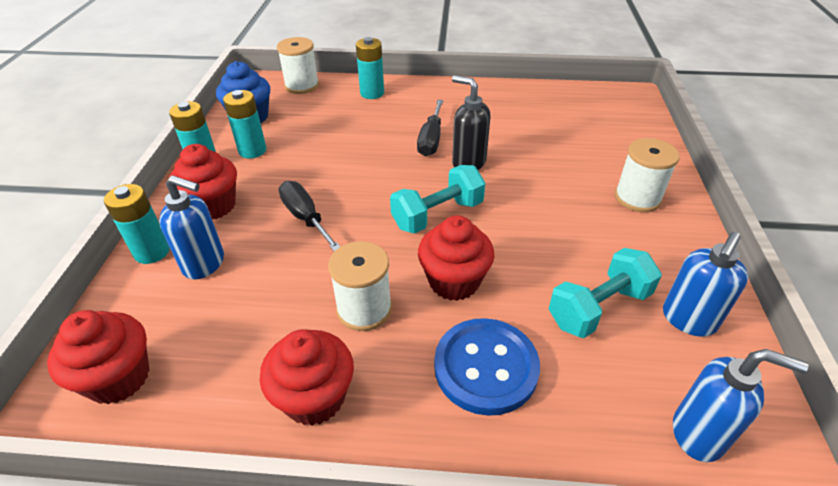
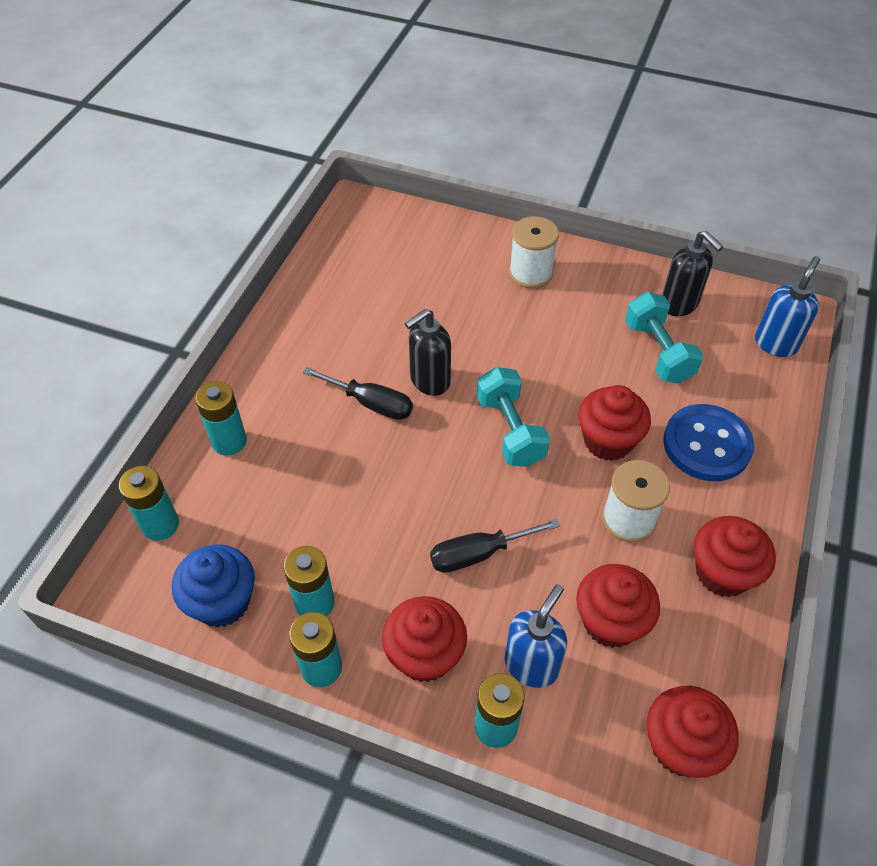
camera: 75 degrees left, 10 degrees up
(248, 309) = (610, 622): none -> red cupcake
(302, 85) = (160, 525): white spool -> turquoise battery
(688, 320) = (679, 304): blue soap dispenser -> black soap dispenser

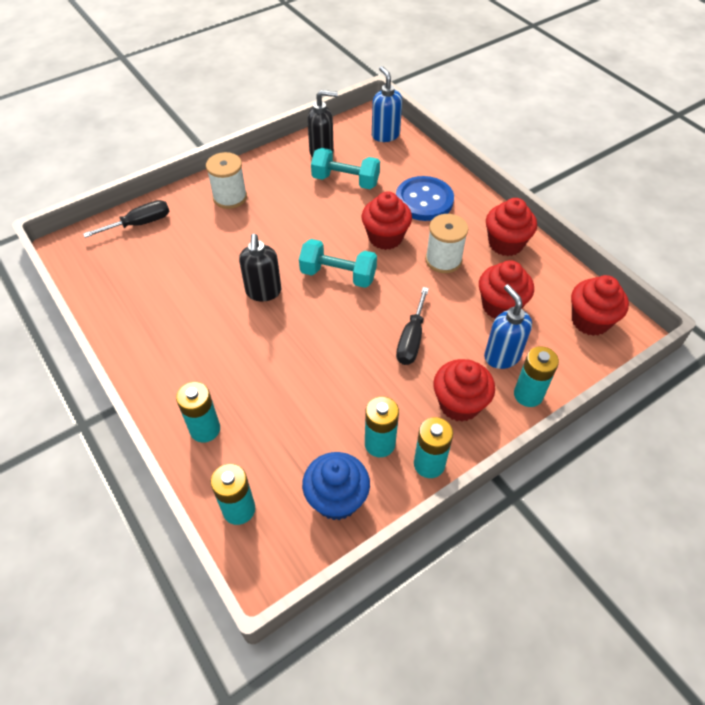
camera: 55 degrees left, 0 degrees up
(371, 403) = (251, 331): black screwdriver -> black screwdriver (140, 224)

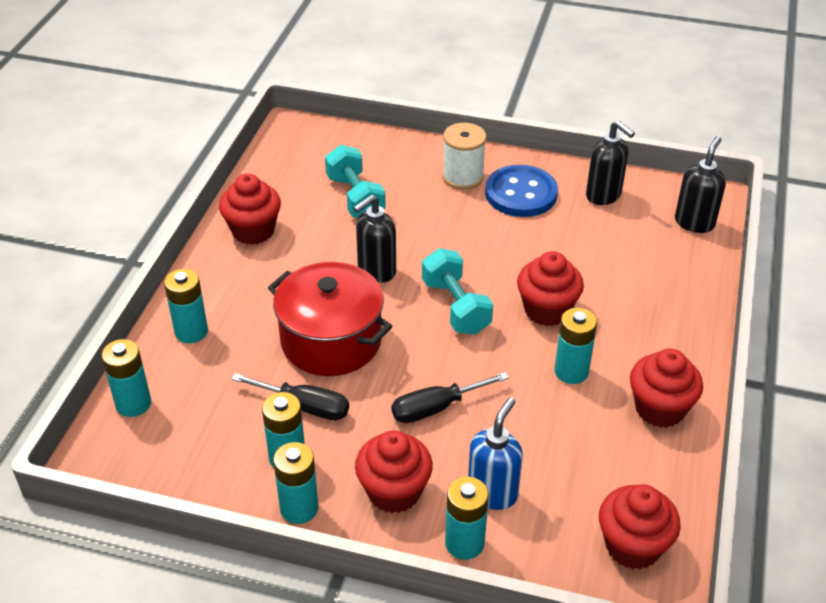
camera: 50 degrees right, 10 degrees down
(140, 224) = (363, 147): black screwdriver -> black screwdriver (305, 406)
(300, 355) = (331, 341): none -> red pot
(336, 499) = (200, 462): blue cupcake -> none
(345, 181) = (587, 235): turquoise dumbbell -> turquoise dumbbell (355, 198)
(385, 135) = (694, 222): blue soap dispenser -> black soap dispenser
(424, 200) = (638, 308): blue button -> blue button (521, 193)
(443, 260) = (571, 371): white spool -> turquoise battery
(500, 306) = (561, 454): red cupcake -> red cupcake (253, 231)

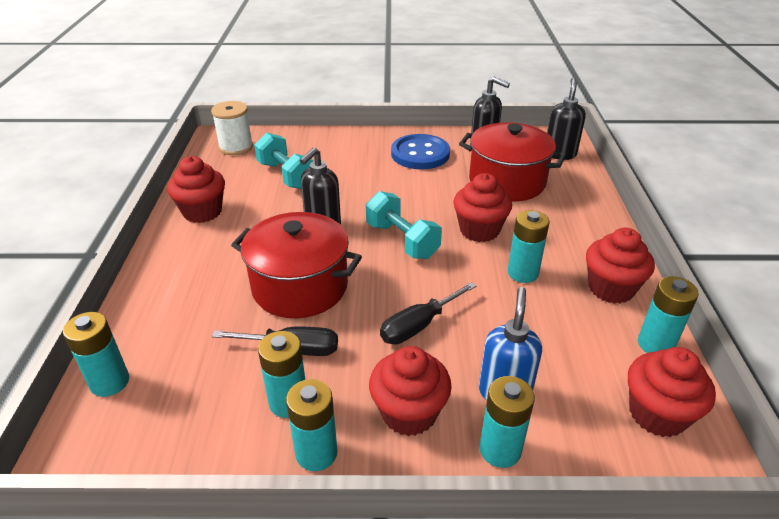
camera: 15 degrees left, 5 degrees down
(191, 332) = (160, 303): turquoise battery -> turquoise battery (655, 344)
(463, 177) = (370, 149): white spool -> white spool (236, 147)
(609, 251) = (507, 182): none -> red pot

